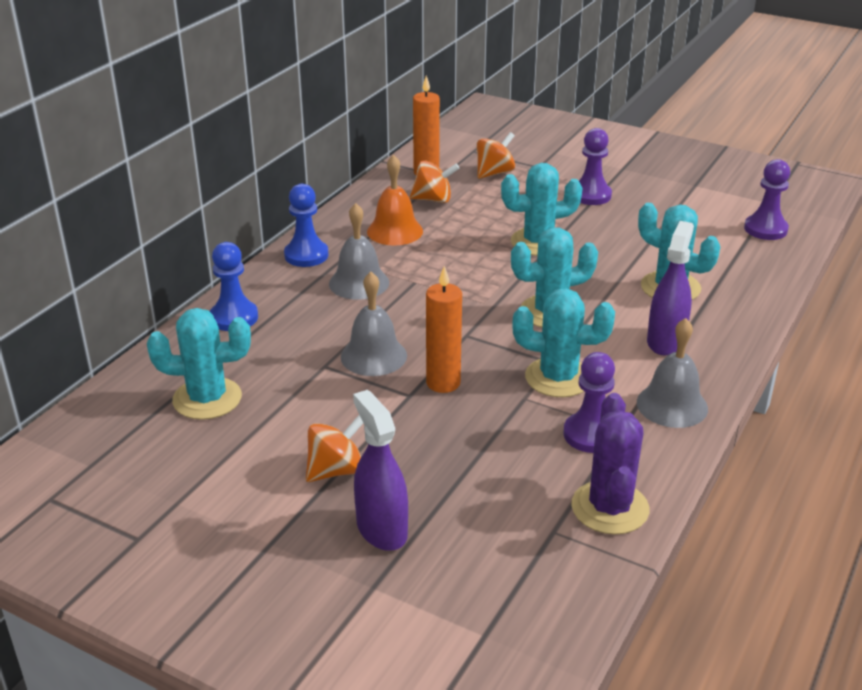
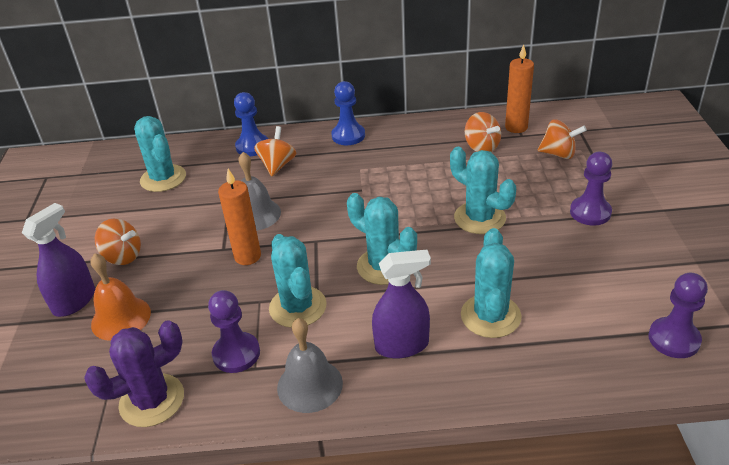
camera: 60 degrees right, 5 degrees up
(298, 314) = (277, 165): none -> orange spinning top
(359, 283) = (336, 169): grey bell -> none
(395, 231) = (418, 152): orange bell -> orange bell (121, 318)

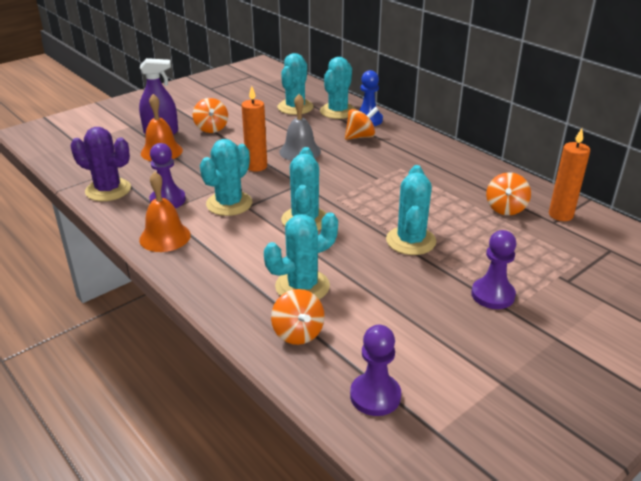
camera: 50 degrees right, 5 degrees down
(210, 156) = (338, 111): none -> turquoise cactus
(310, 385) = (165, 237): grey bell -> orange bell
(348, 136) = (432, 148): blue pawn -> none
(402, 345) = (233, 258): purple spray bottle -> none
(559, 154) = (555, 250): orange spinning top -> orange spinning top (298, 333)

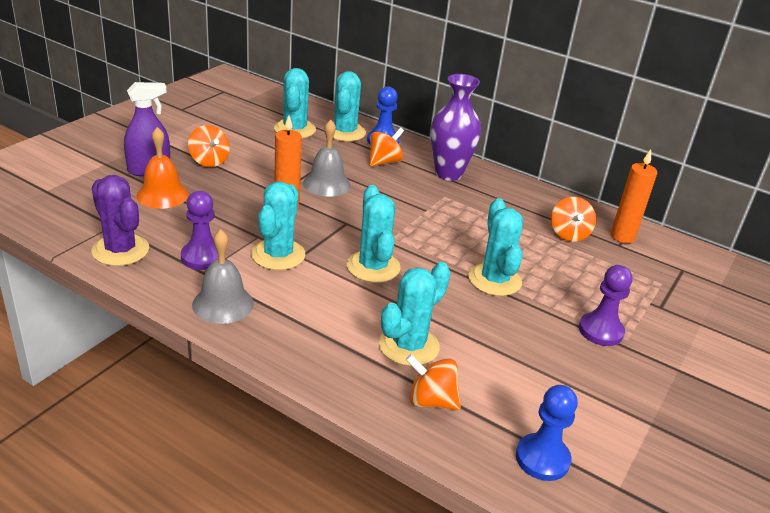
camera: 20 degrees left, 0 degrees up
(108, 190) = (120, 250): purple cactus -> purple cactus turned 45 degrees clockwise
(165, 237) = (223, 304): orange bell -> grey bell
(298, 333) = (431, 401): orange spinning top -> orange spinning top turned 150 degrees clockwise
(375, 396) = (542, 459): purple pawn -> blue pawn
(415, 149) = (448, 173): none -> purple vase

